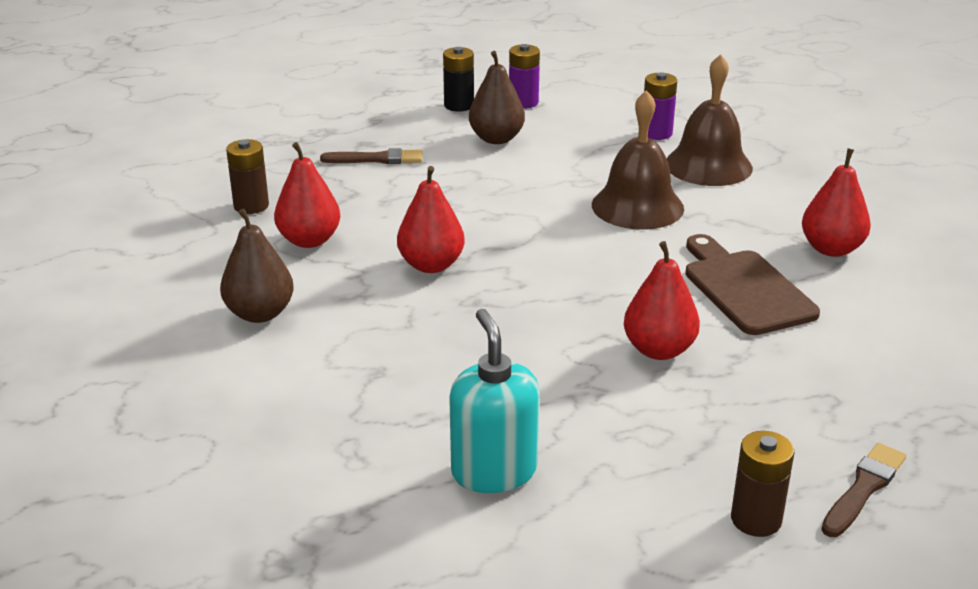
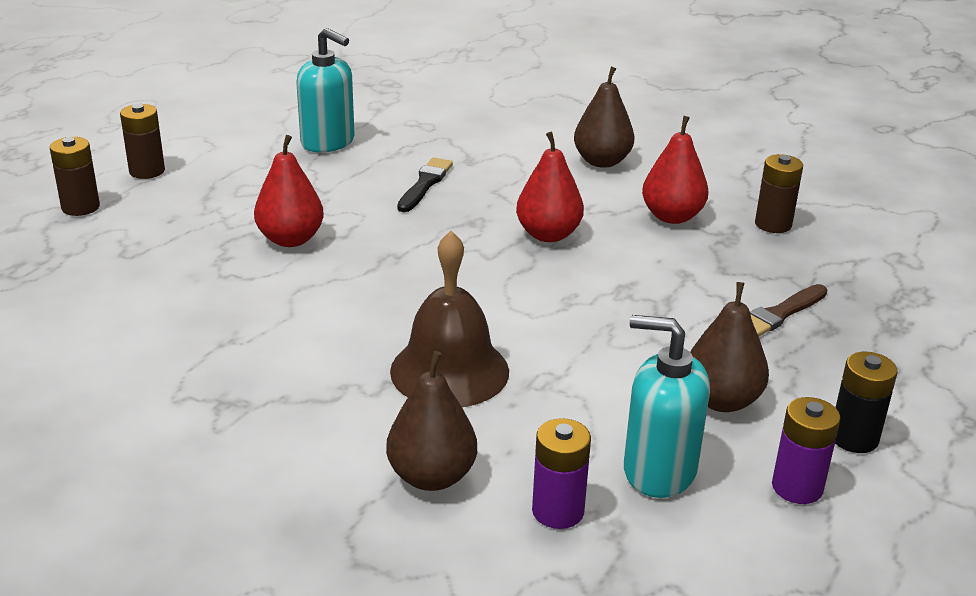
camera: 140 degrees right, 0 degrees up
(462, 360) = (425, 184): none -> black brush
(581, 128) = (659, 470): none -> turquoise soap dispenser
(708, 165) = (432, 476): brown bell -> brown pear
(745, 289) = (258, 318): brown cutting board -> none
(831, 249) = (194, 402): red pear -> none
(863, 488) = (80, 207): brown brush -> brown battery

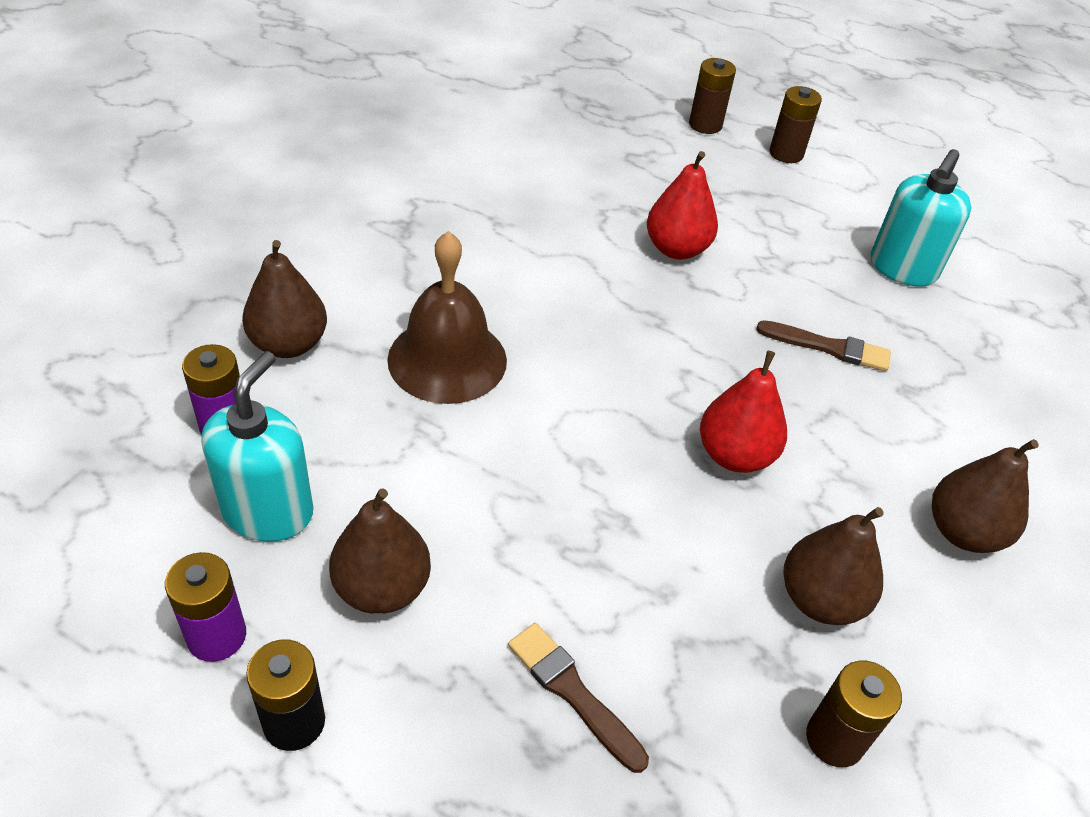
camera: 85 degrees right, 15 degrees up
(425, 184) = (828, 347): black brush -> brown brush
(672, 217) = (820, 600): red pear -> brown pear

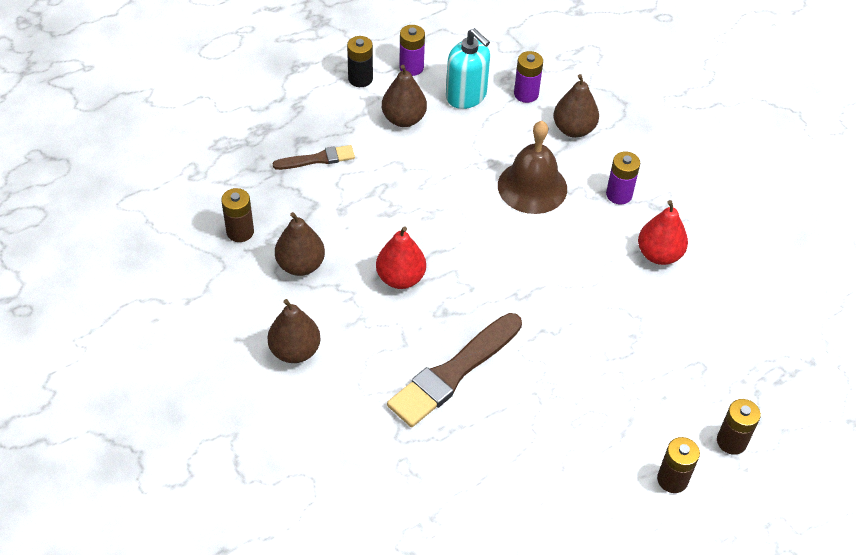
camera: 120 degrees right, 5 degrees up
(405, 267) = (619, 194): none -> purple battery
(676, 249) = (582, 339): red pear -> red pear (659, 254)
(828, 347) = (453, 372): brown brush -> brown brush, size x1.85
(902, 268) = (504, 470): turquoise soap dispenser -> none

